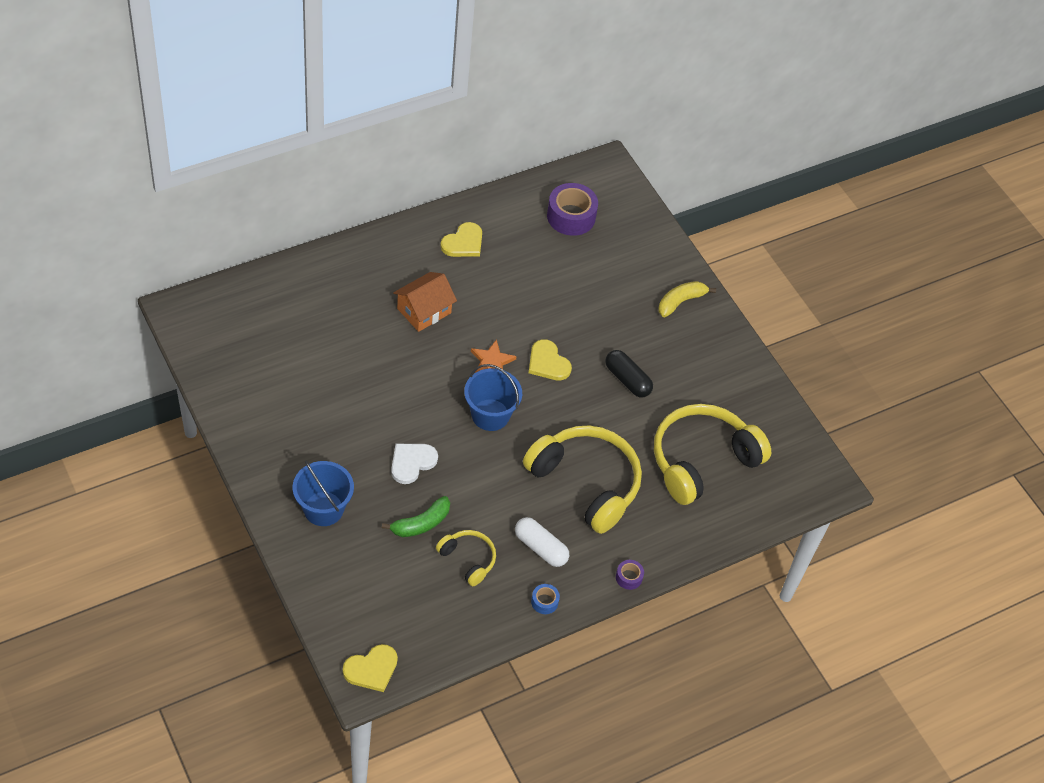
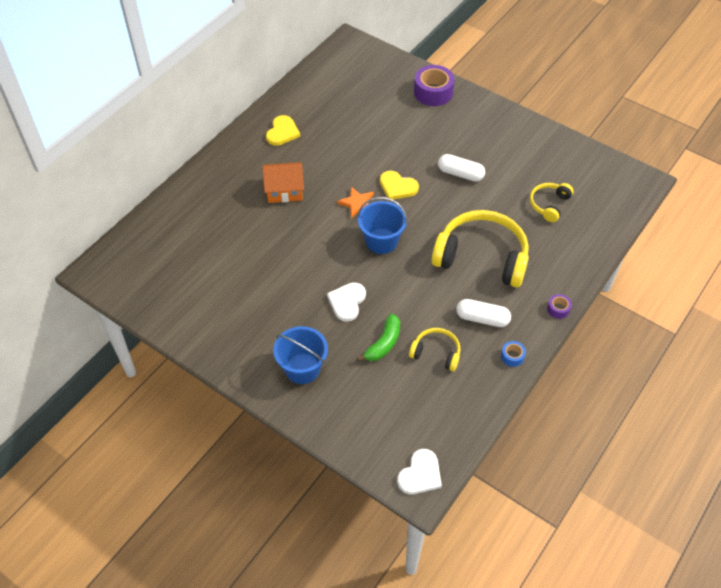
camera: 20 degrees left, 0 degrees up
(371, 669) = (420, 474): yellow heart -> white heart
(424, 311) = (284, 190): orange house -> orange house turned 60 degrees clockwise
(571, 216) = (346, 84): purple tape -> purple tape (433, 92)
(627, 380) = (460, 174): black capsule -> white capsule
(680, 302) = (459, 107): yellow banana -> none
(702, 461) = (549, 205): yellow headphones -> yellow headphones, size x0.49

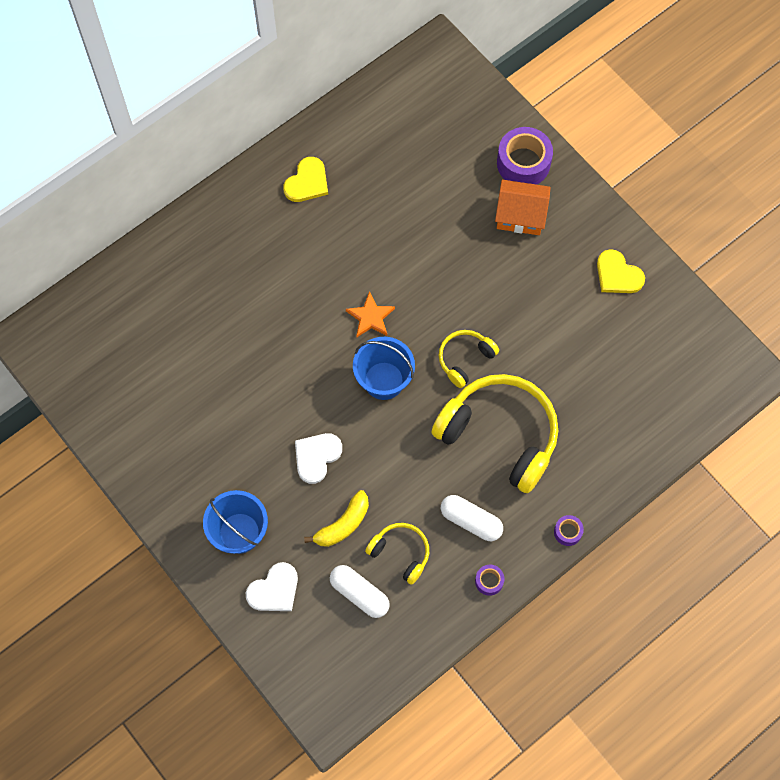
camera: 15 degrees right, 15 degrees up
(284, 190) = (285, 275): orange house -> orange house (520, 215)
(383, 343) = (343, 524): green banana -> yellow banana
(397, 187) = (429, 304): yellow heart -> yellow heart (617, 275)
(420, 474) = (333, 701): white heart -> white heart (274, 590)
(460, 174) = (515, 304): white capsule -> white capsule (359, 594)
(512, 356) = (489, 581): blue tape -> purple tape
(549, 205) = (613, 379): yellow headphones -> yellow headphones (465, 359)

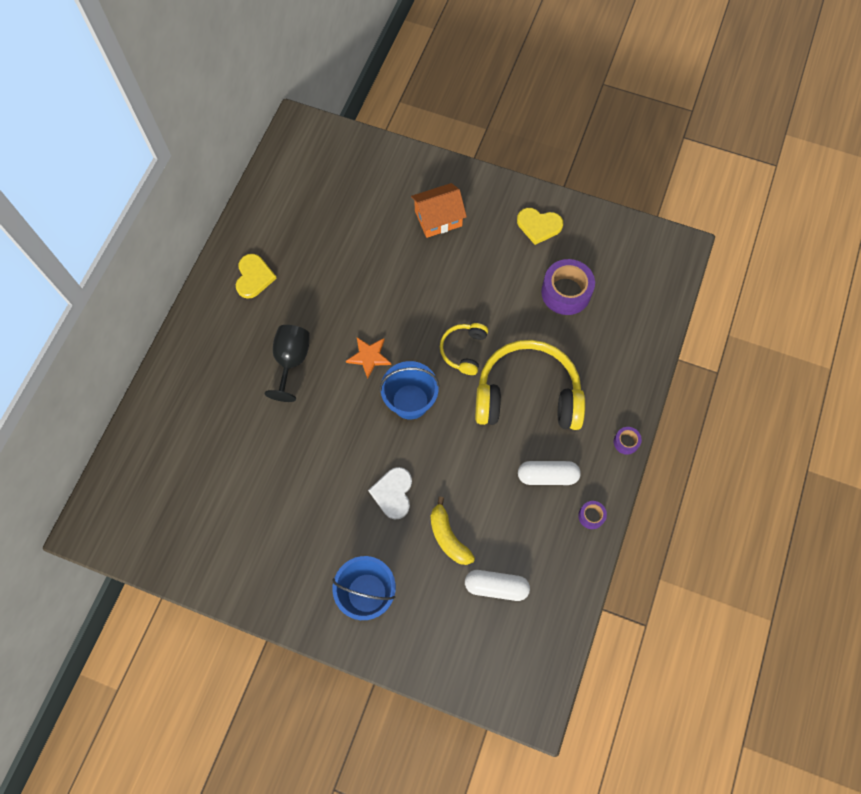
camera: 30 degrees left, 0 degrees up
(274, 590) = (425, 624): white heart -> none
(295, 282) = (291, 361): none -> black goblet
(343, 524) = (448, 537): yellow banana -> yellow banana turned 135 degrees clockwise
(400, 553) = (508, 534): yellow headphones -> none
(523, 163) = (416, 178): purple tape -> purple tape (566, 292)

